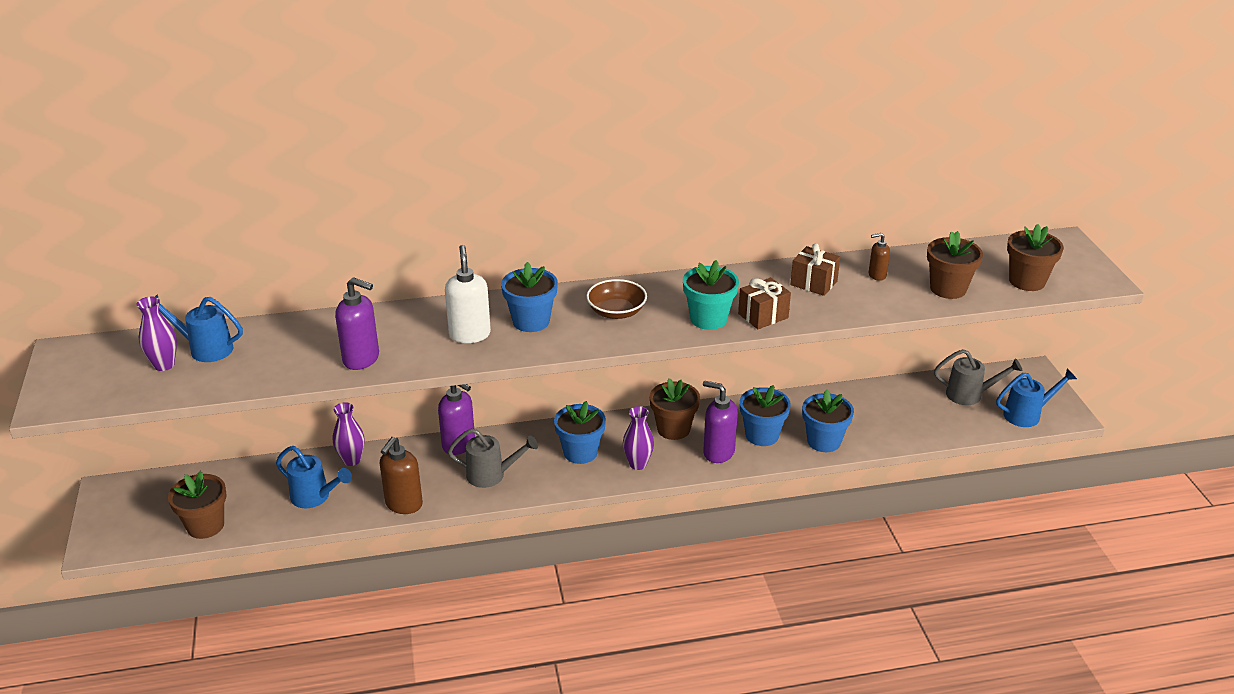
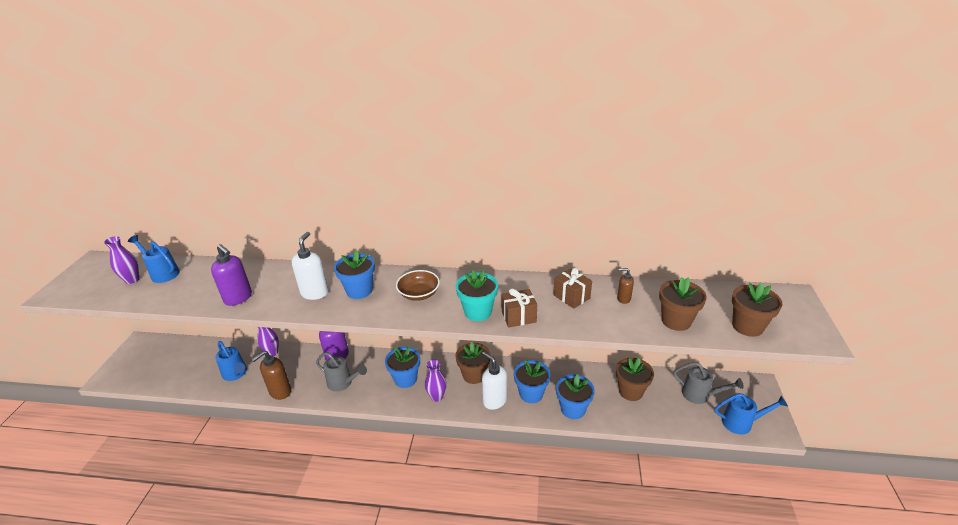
camera: 20 degrees right, 0 degrees up
(205, 526) = (167, 379): brown flower pot -> brown flower pot (630, 391)
(718, 452) = (494, 400): purple soap dispenser -> white soap dispenser

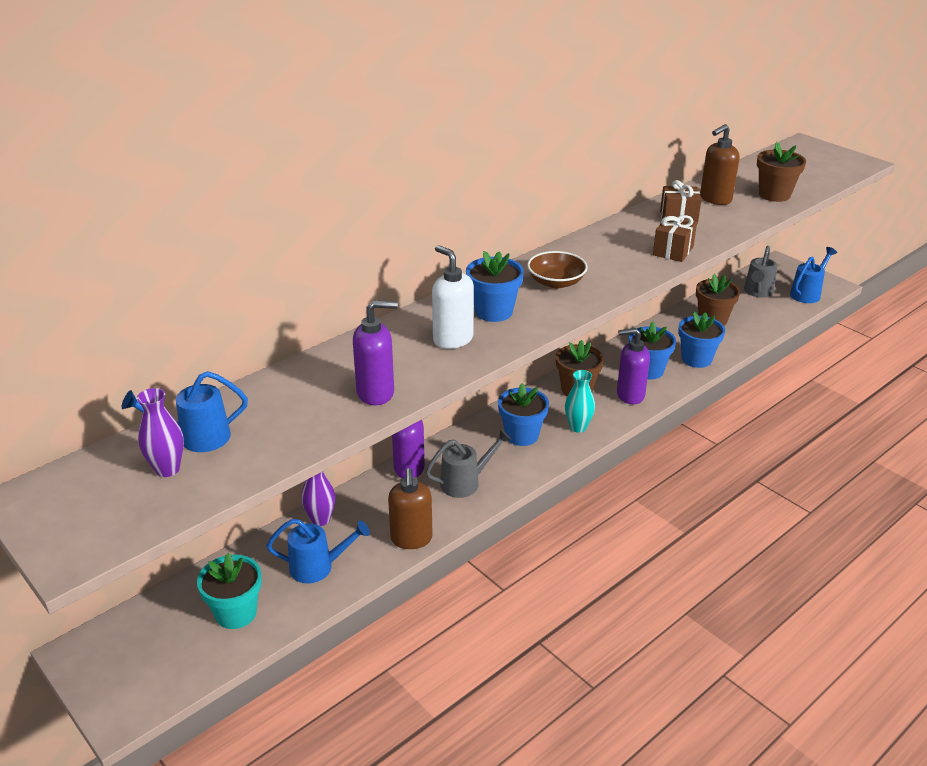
camera: 50 degrees left, 0 degrees up
(437, 397) = (578, 427): purple vase -> turquoise vase
(478, 312) = (635, 265): turquoise flower pot -> turquoise flower pot (236, 613)
(494, 400) = (630, 395): white soap dispenser -> purple soap dispenser
(623, 299) = (715, 199): brown soap dispenser -> brown soap dispenser, size x1.78
(700, 395) = (757, 292): grey watering can -> grey watering can turned 135 degrees clockwise
(747, 326) = (817, 175): brown flower pot -> none

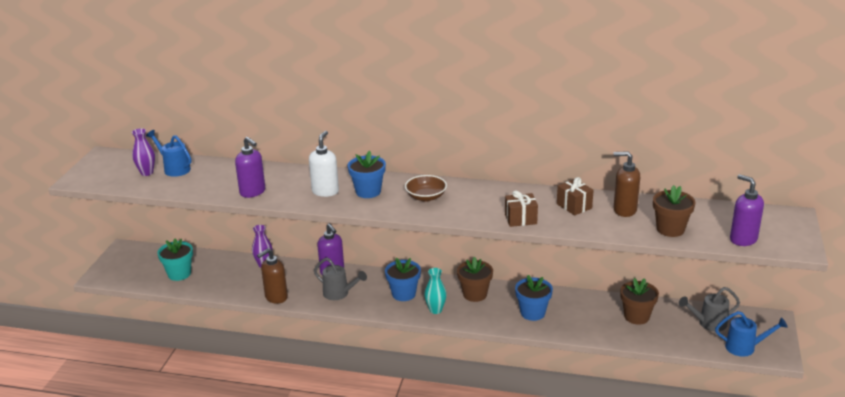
camera: 55 degrees right, 5 degrees down
(318, 567) = (229, 280): blue watering can -> none
(630, 395) = (494, 316): purple soap dispenser -> purple soap dispenser (743, 239)
(696, 359) = (574, 327): blue flower pot -> none

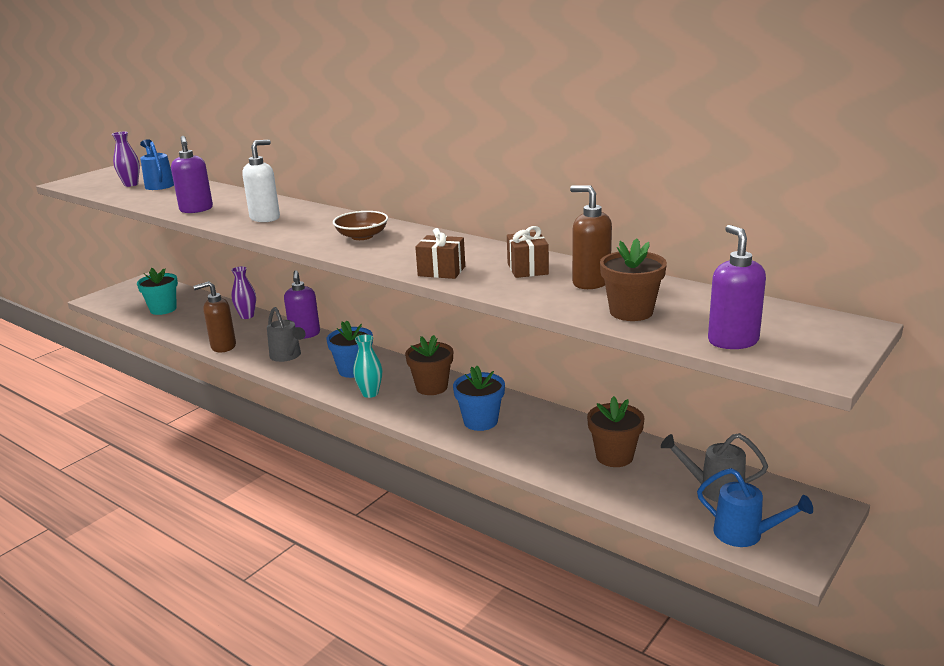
camera: 25 degrees right, 5 degrees down
(368, 191) = (308, 224): blue flower pot -> none

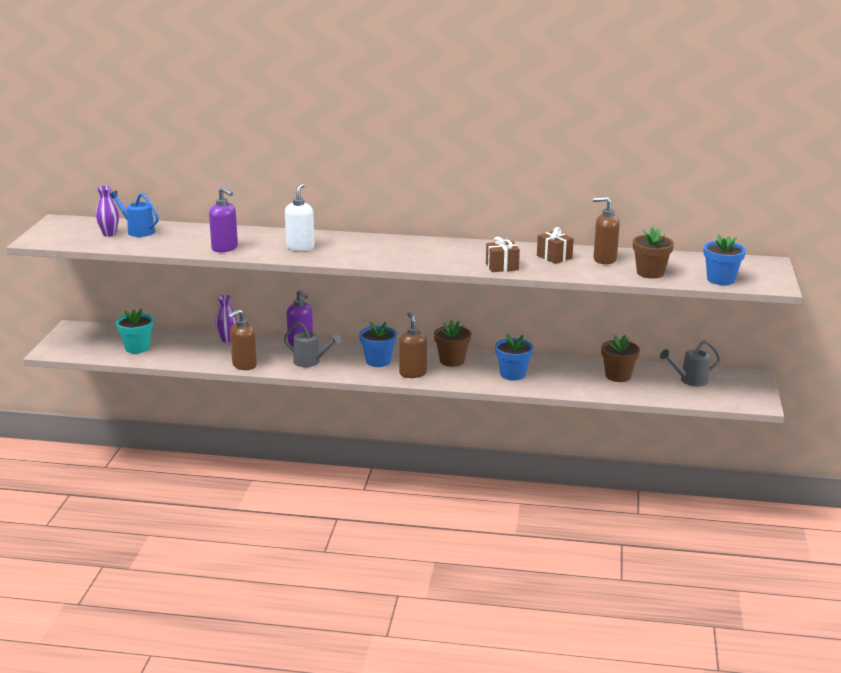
camera: 30 degrees left, 0 degrees up
(362, 236) = (404, 251): brown bowl -> none
(370, 393) = (413, 373): turquoise vase -> brown soap dispenser
(732, 341) = (720, 279): purple soap dispenser -> blue flower pot
(745, 534) = (726, 398): blue watering can -> none

